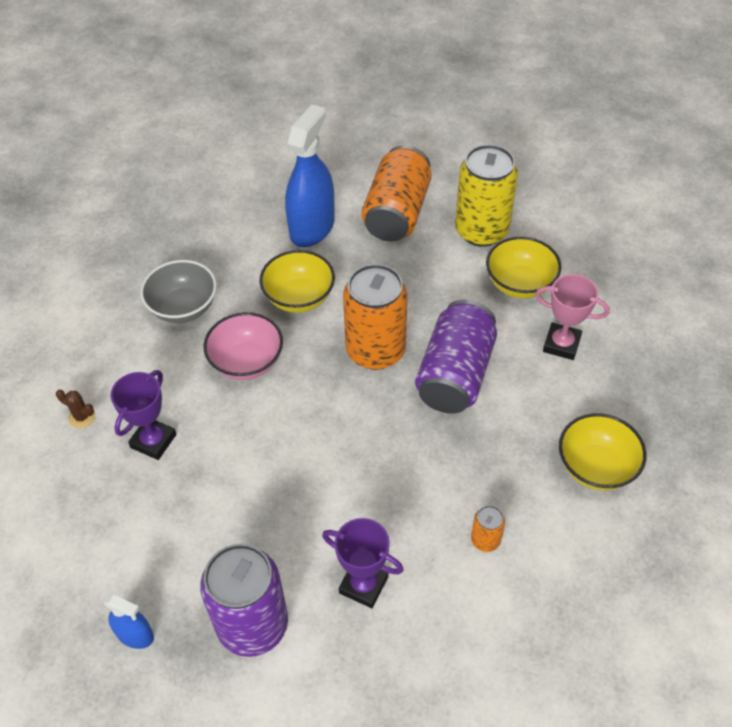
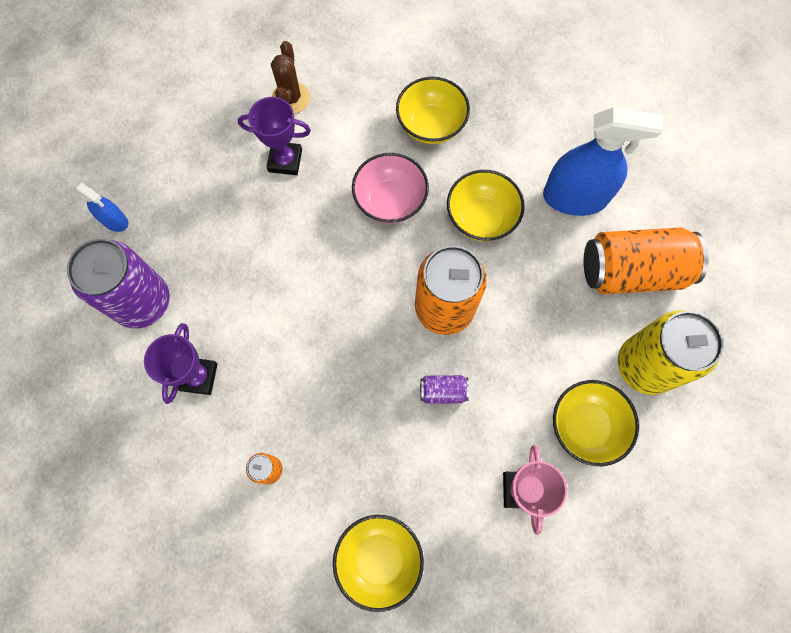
camera: 70 degrees right, 20 degrees up
(82, 417) = (291, 98): brown cactus -> brown cactus, size x1.63
(135, 635) = (115, 220): blue spray bottle -> blue spray bottle turned 60 degrees counterclockwise
(183, 308) = (431, 125): grey bowl -> yellow bowl
(455, 374) = (443, 391): purple can -> purple can, size x0.44

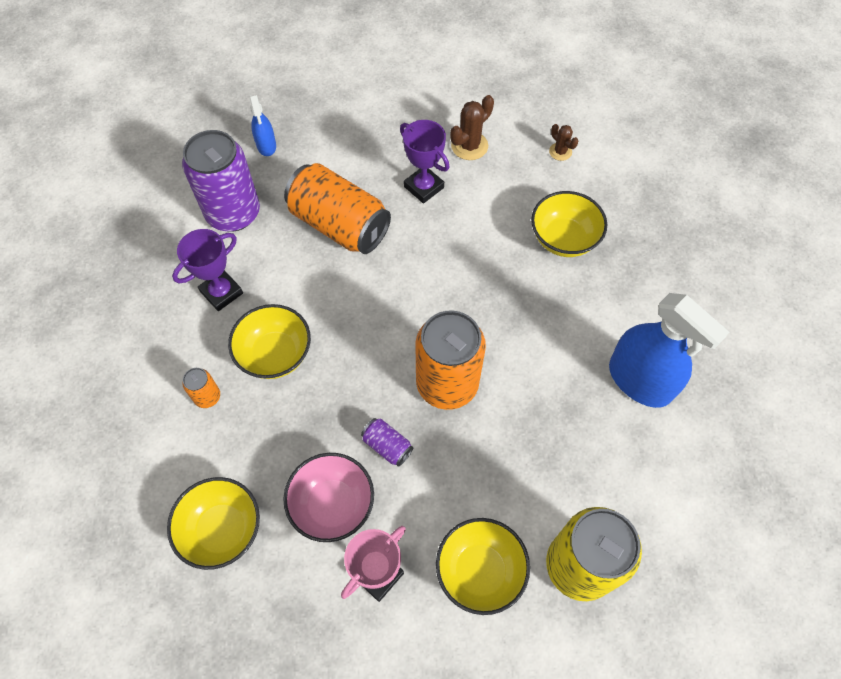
camera: 40 degrees right, 10 degrees down
(367, 53) = (560, 152): none -> brown cactus
(390, 201) = (478, 272): pink bowl -> pink bowl (332, 505)
(481, 218) = (541, 338): yellow bowl -> yellow bowl (275, 354)
(632, 271) = (638, 479): orange can -> orange can (339, 225)

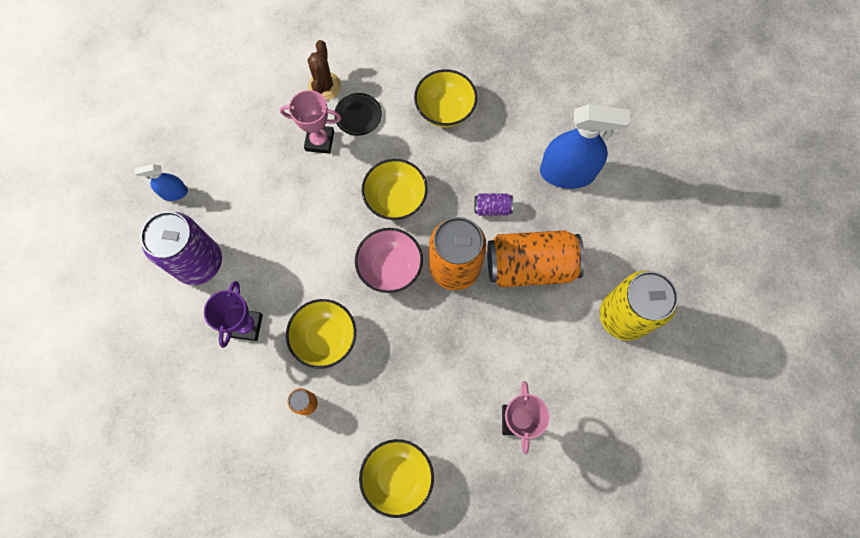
camera: 40 degrees left, 10 degrees up
(266, 145) = (174, 193): blue spray bottle -> blue spray bottle turned 135 degrees clockwise
(332, 505) = (452, 402): pink bowl -> pink bowl (390, 267)
(339, 225) = (285, 213): orange can -> orange can (530, 266)
(387, 446) = (452, 338): purple can -> purple can (492, 208)
(424, 187) = (319, 141): purple trophy -> pink trophy
(477, 189) = (358, 115): none -> black plate
(480, 571) = (572, 367): yellow bowl -> yellow bowl (395, 199)
(560, 152) = (390, 46): brown cactus -> none

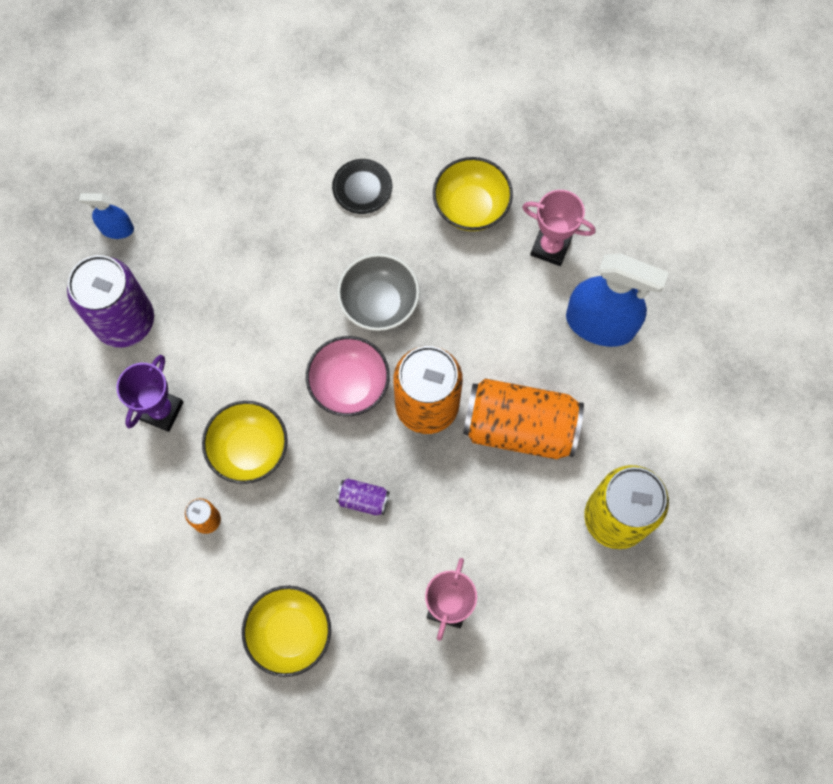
camera: 15 degrees right, 0 degrees up
(319, 141) = (306, 208): pink trophy -> pink trophy (550, 247)
(324, 86) = (331, 141): brown cactus -> none
(395, 199) = (379, 303): yellow bowl -> grey bowl
(492, 208) = (494, 344): purple can -> purple can (363, 499)

